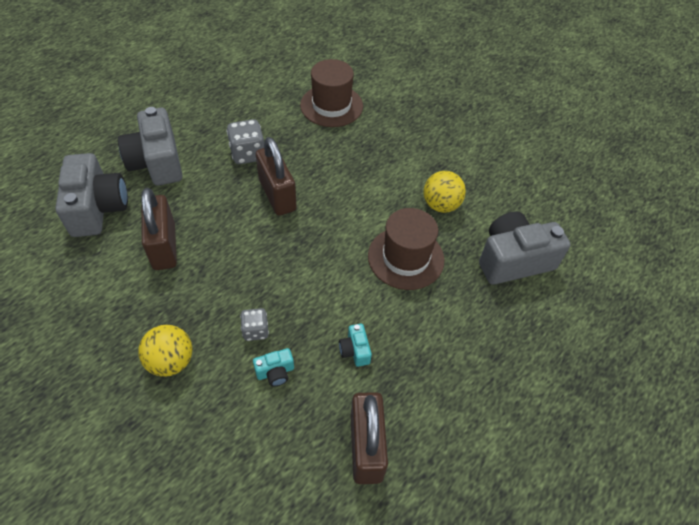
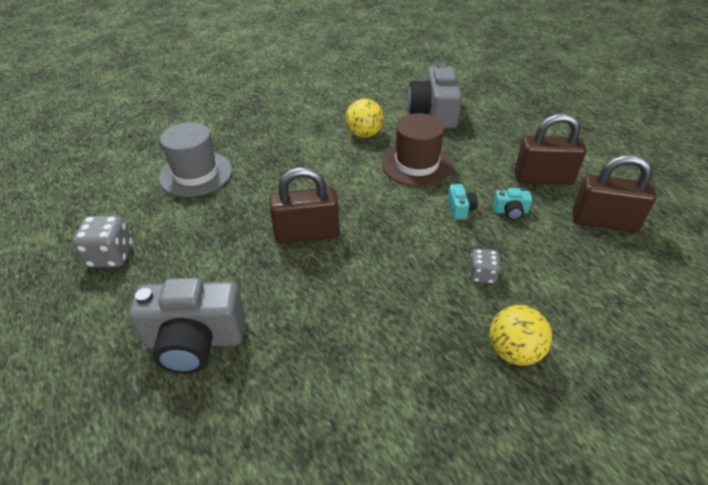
camera: 70 degrees left, 10 degrees down
(98, 208) = (249, 420): grey camera -> none
(164, 246) = (347, 344): brown padlock -> brown padlock (543, 178)
(248, 154) = (231, 249): grey dice -> grey dice (111, 256)
(275, 372) = (531, 267): turquoise camera -> turquoise camera (460, 209)
(331, 105) = (196, 174): brown hat -> grey hat

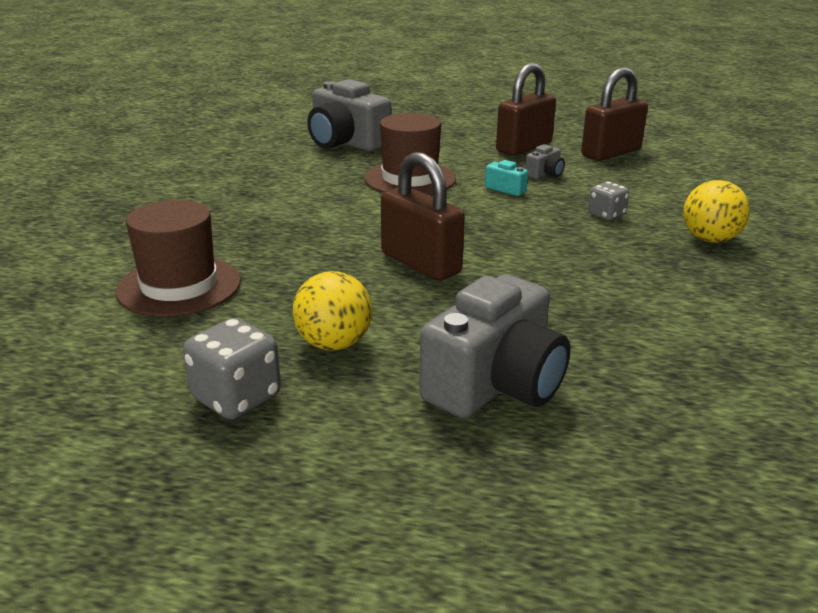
camera: 50 degrees left, 15 degrees down
(196, 174) = (179, 286): grey hat -> brown hat
(307, 234) = (420, 263): brown padlock -> brown padlock turned 75 degrees counterclockwise
(364, 134) = (311, 180): yellow ball -> yellow ball (334, 344)
(510, 211) = (545, 174): turquoise camera -> grey camera

